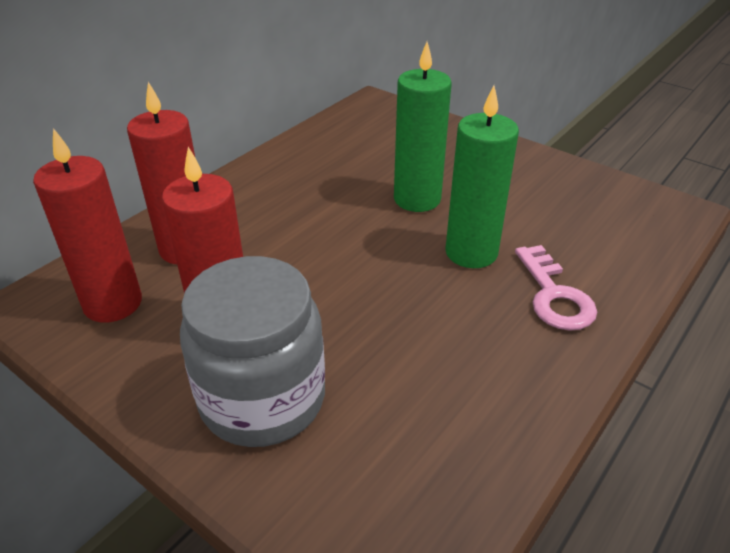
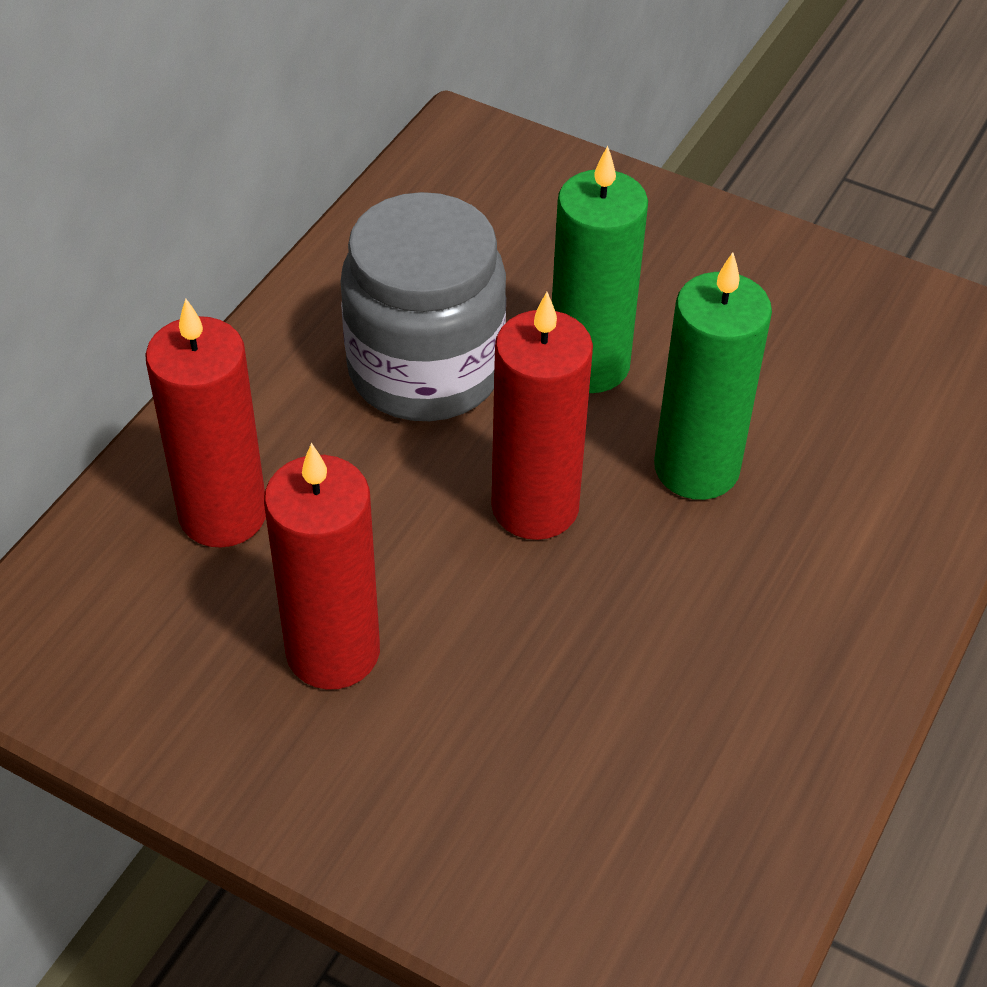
camera: 10 degrees left, 10 degrees up
(113, 303) = (141, 635): red candle -> red candle (535, 507)
(262, 399) = (432, 771): grey jar -> grey jar (425, 370)
(554, 295) = (835, 537): pink key -> none

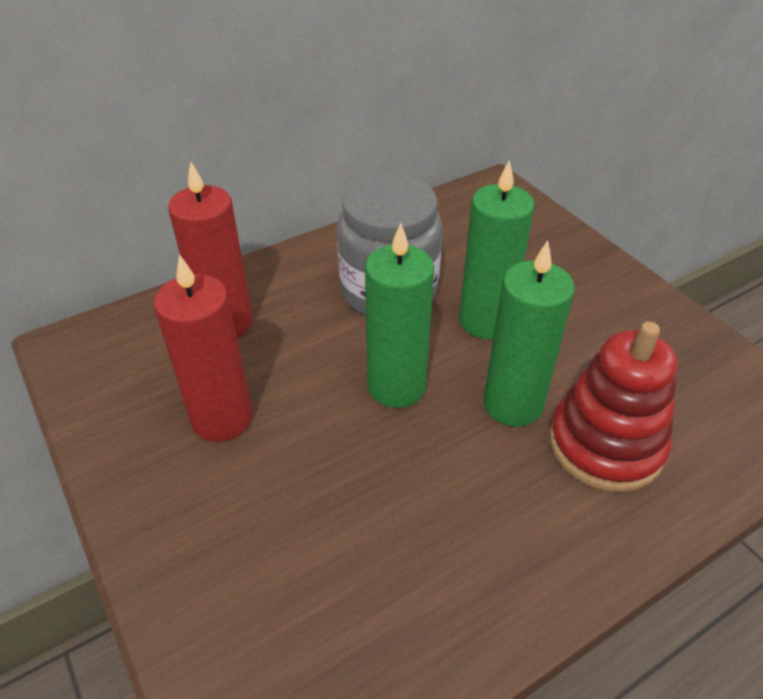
camera: 30 degrees right, 5 degrees down
(535, 507) = (396, 386): red candle -> green candle
(834, 474) = (605, 445): none -> red stacking toy

